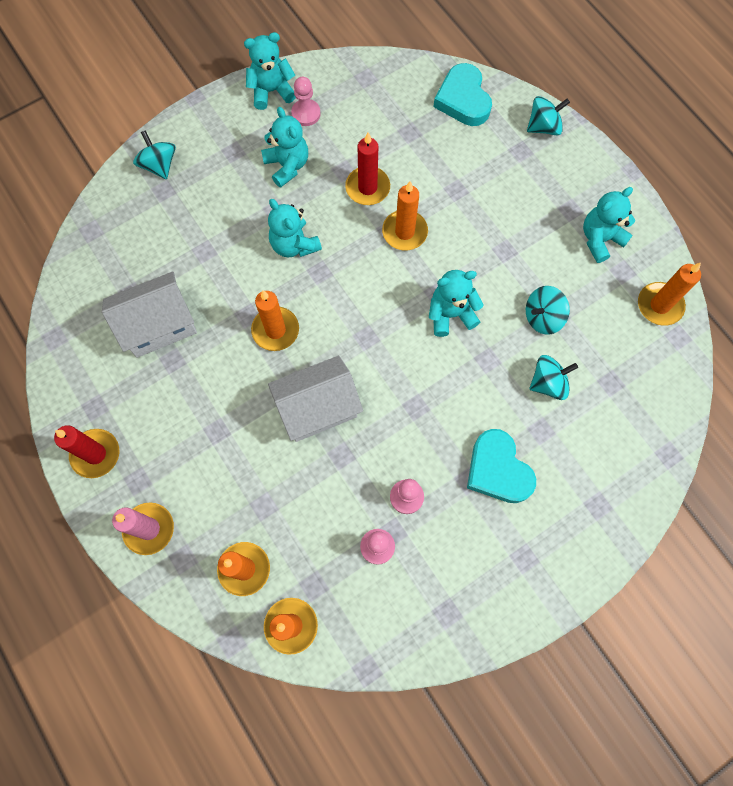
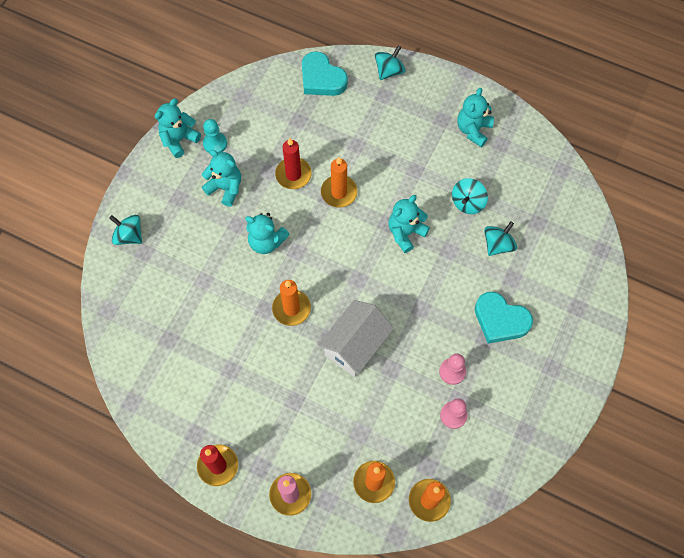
camera: 30 degrees left, 5 degrees down
(159, 326) = (205, 351): white house -> none
(306, 113) = (215, 143): pink pawn -> turquoise pawn
(659, 305) = (537, 154): orange candle -> none

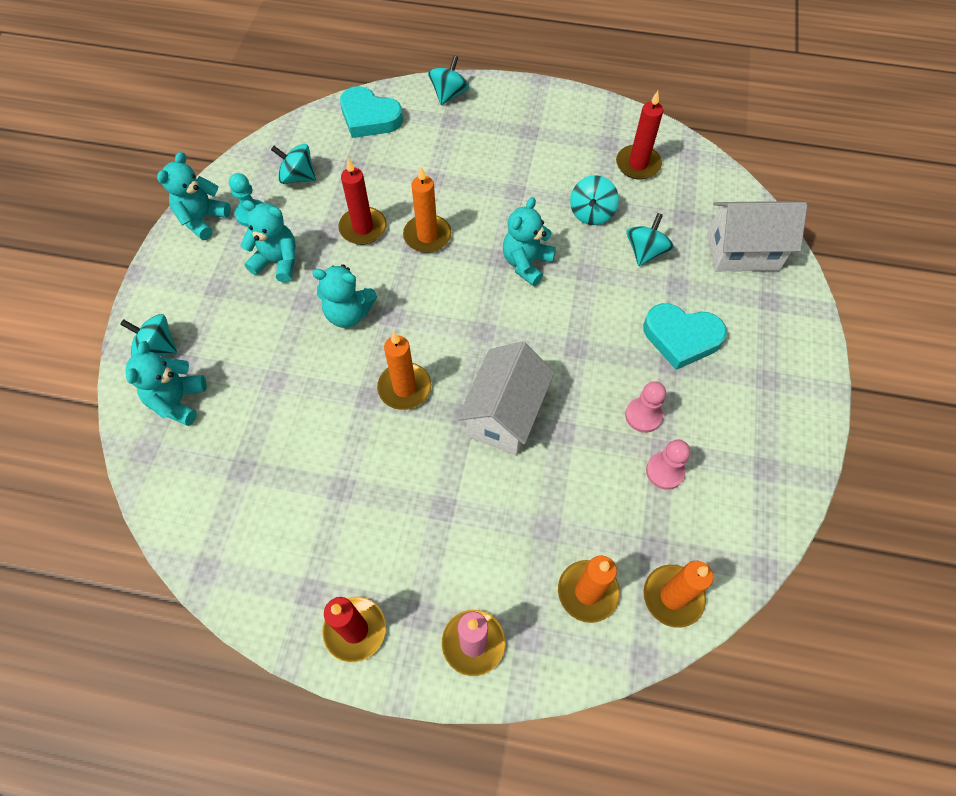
camera: 15 degrees left, 5 degrees down
(255, 119) = (298, 177): none -> turquoise spinning top
(473, 130) = (570, 135): turquoise teddy bear -> turquoise teddy bear (178, 401)
(518, 169) = (638, 164): none -> red candle
(572, 263) = (742, 252): none -> white house

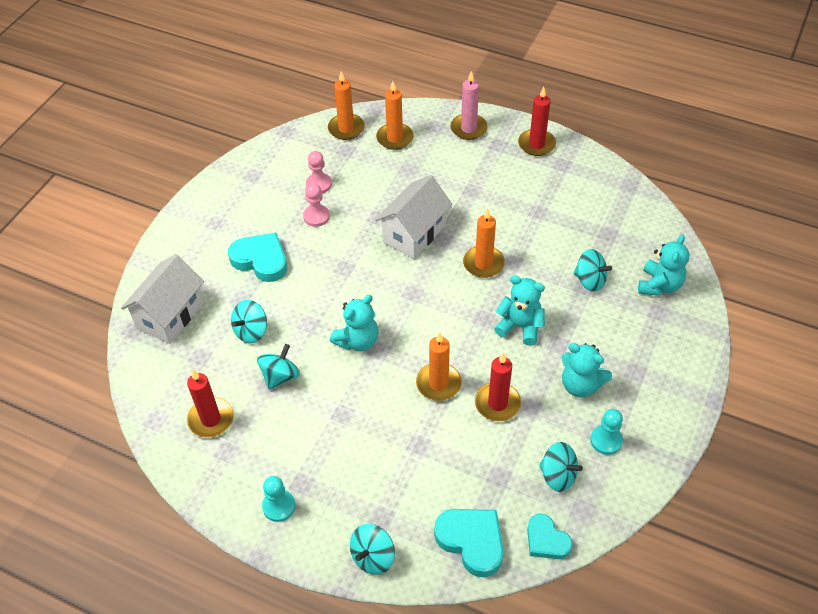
camera: 165 degrees left, 10 degrees down
(157, 348) = (682, 328): turquoise spinning top -> turquoise spinning top (590, 280)
(202, 219) = (655, 444): turquoise teddy bear -> none
(305, 129) = (546, 540): none -> turquoise heart
(541, 113) = (279, 506): none -> turquoise pawn
(742, 252) = (170, 315): white house -> white house turned 75 degrees counterclockwise

